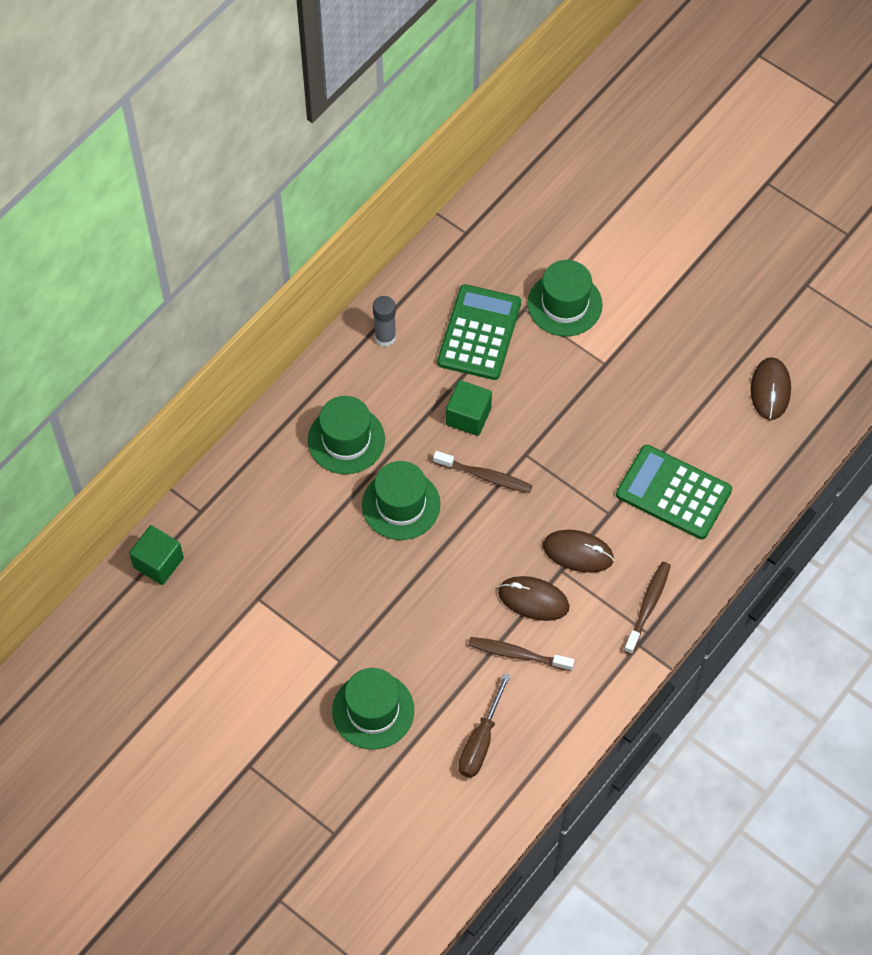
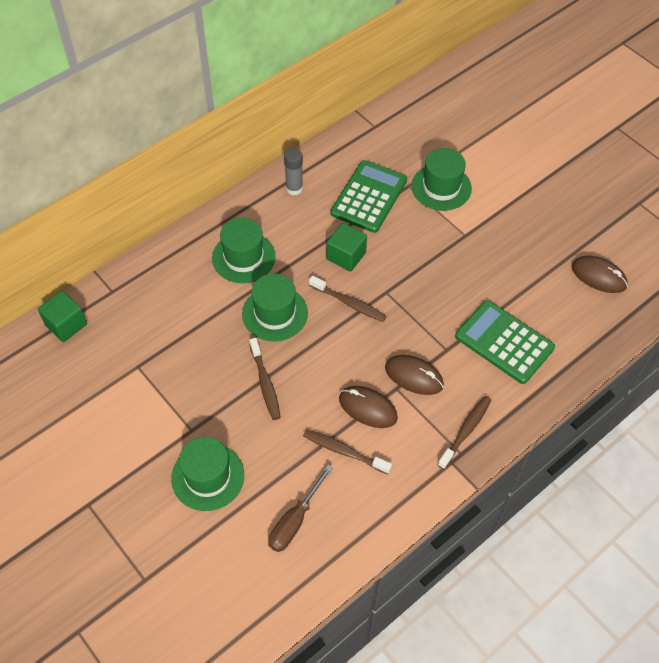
camera: 10 degrees right, 5 degrees down
(410, 592) = (265, 383): none -> brown toothbrush
(770, 390) = (598, 276): brown mouse -> brown mouse turned 75 degrees counterclockwise

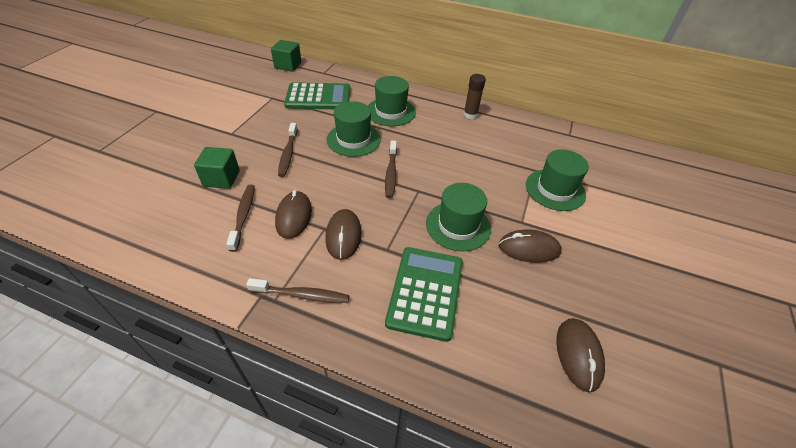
camera: 60 degrees right, 10 degrees down
(208, 477) = (193, 152): green hat -> green hat (458, 226)
(265, 383) = (288, 154): brown toothbrush -> brown toothbrush turned 45 degrees counterclockwise
(294, 188) = (470, 115): grey glue stick -> brown glue stick
(295, 521) = (165, 208): brown screwdriver -> none
(346, 256) = (434, 158): green cube -> green cube (221, 178)
(369, 197) = (501, 152): green calculator -> green calculator (318, 97)
(496, 248) = (529, 248): none -> brown mouse

